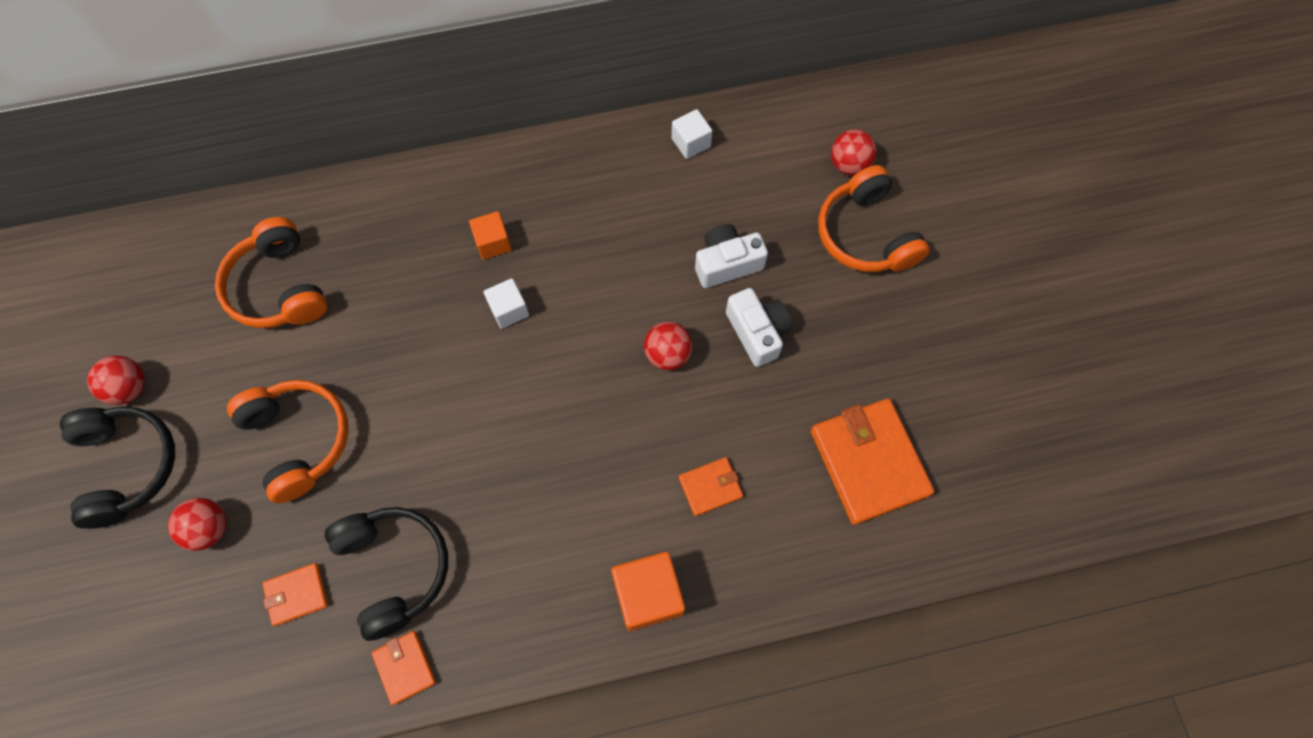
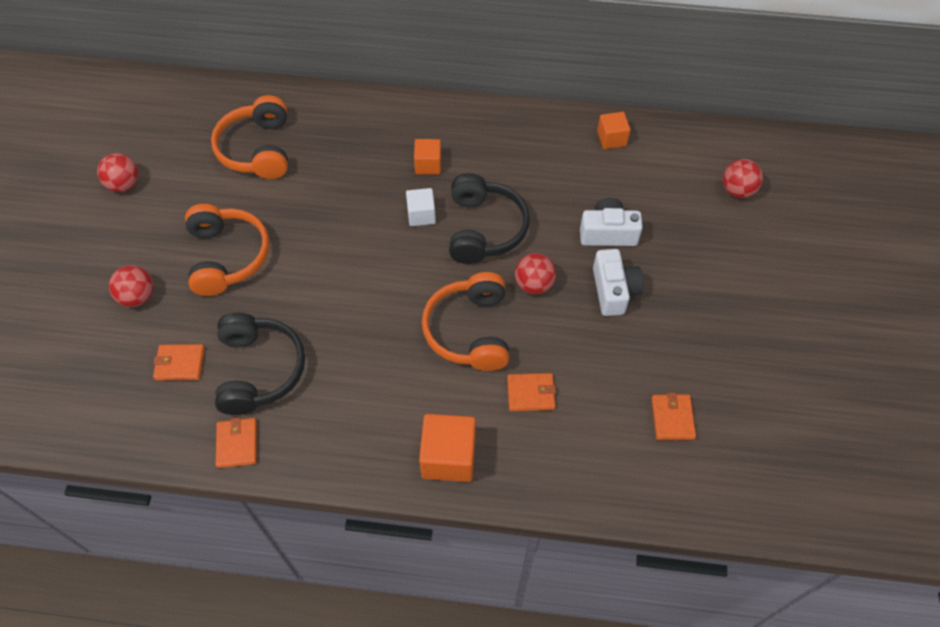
camera: 20 degrees right, 10 degrees down
(127, 466) = (100, 236): black headphones -> black headphones (484, 229)
(691, 143) = (611, 138): white cube -> orange cube
(865, 234) = (732, 245): orange headphones -> orange headphones (469, 330)
(869, 462) = (672, 418): orange wallet -> orange wallet, size x0.50

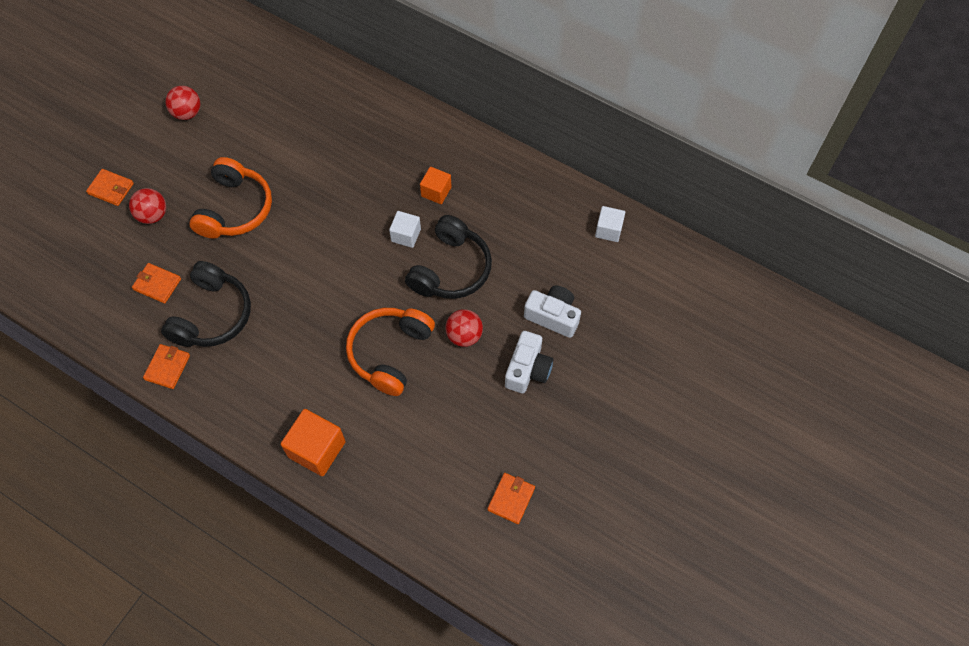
camera: 25 degrees right, 5 degrees up
(257, 149) = (305, 122): orange headphones -> none
(531, 393) = (409, 427): orange wallet -> orange wallet (111, 189)
(611, 138) = (608, 230): orange cube -> white cube
(737, 190) = (692, 324): red ball -> none

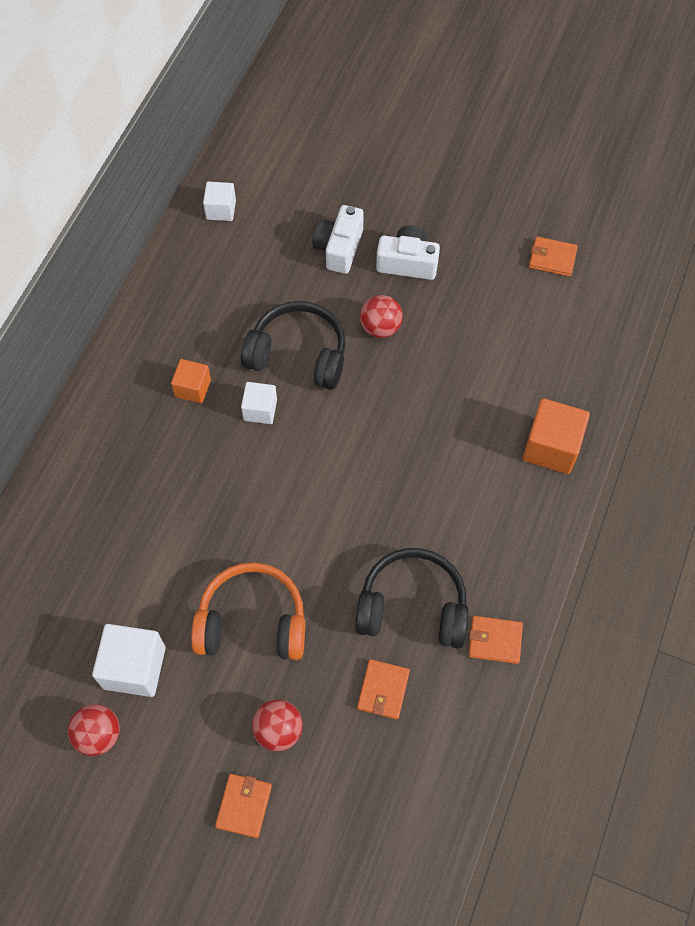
camera: 100 degrees left, 0 degrees up
(225, 136) = (134, 667): none -> white cube
(390, 353) = (418, 397): orange headphones -> none

